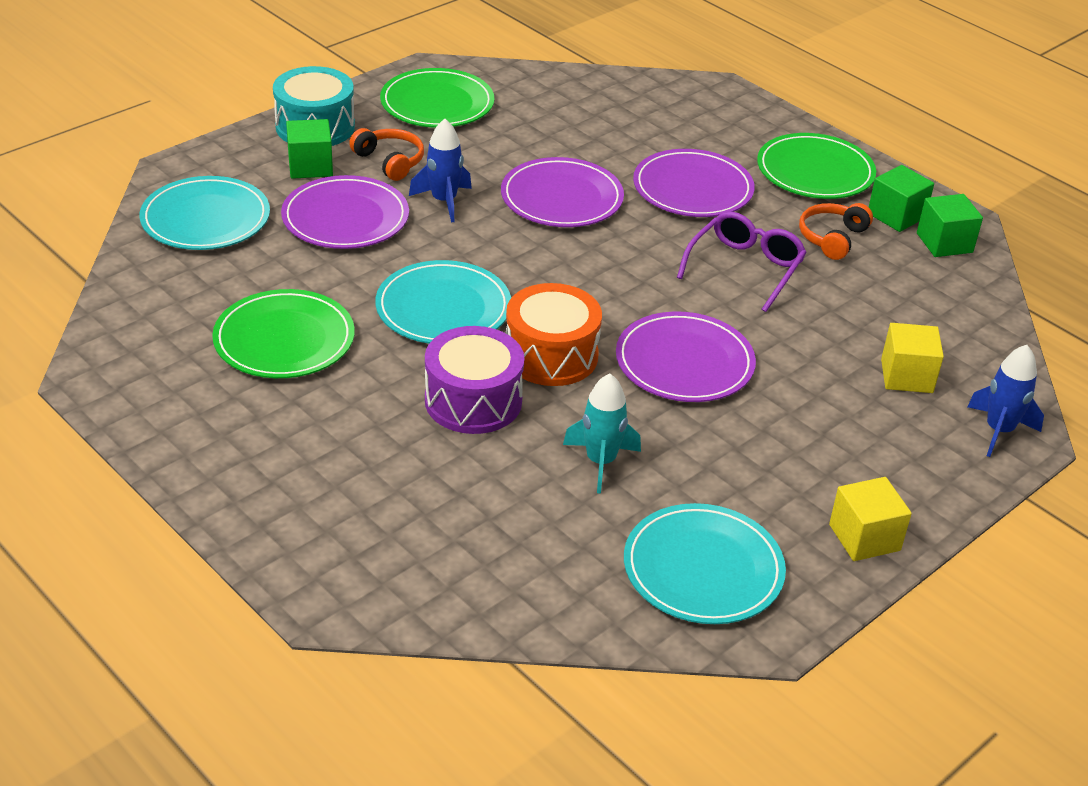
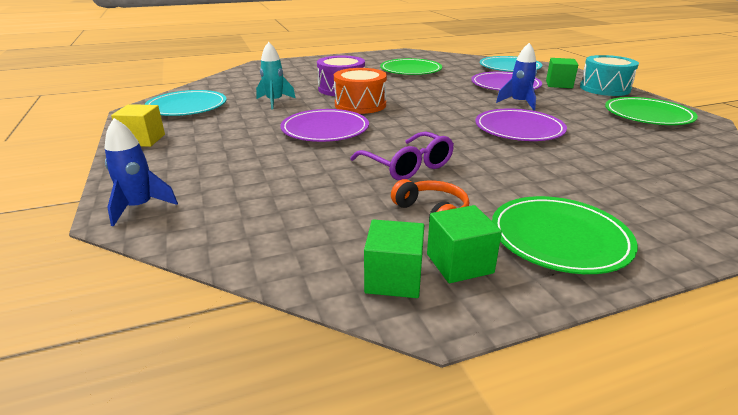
camera: 115 degrees right, 10 degrees down
(390, 161) = (566, 98): orange headphones -> none
(443, 308) = (415, 92): turquoise plate -> none
(692, 189) = (528, 171): purple plate -> none
(906, 376) = (236, 190): yellow cube -> none

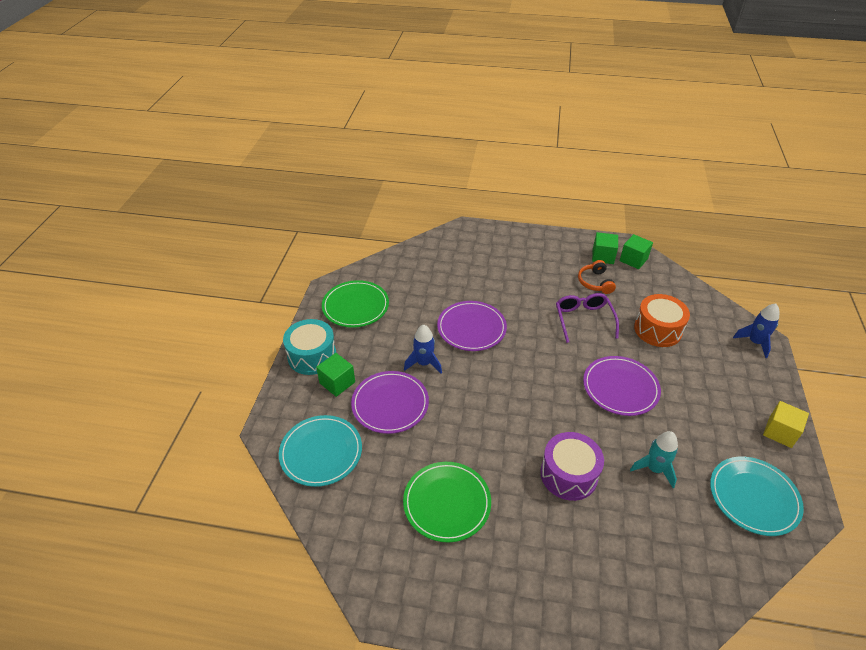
camera: 150 degrees left, 15 degrees up
(360, 105) = (568, 422): orange drum -> orange drum (657, 329)
(559, 238) = (550, 251): green plate -> none

